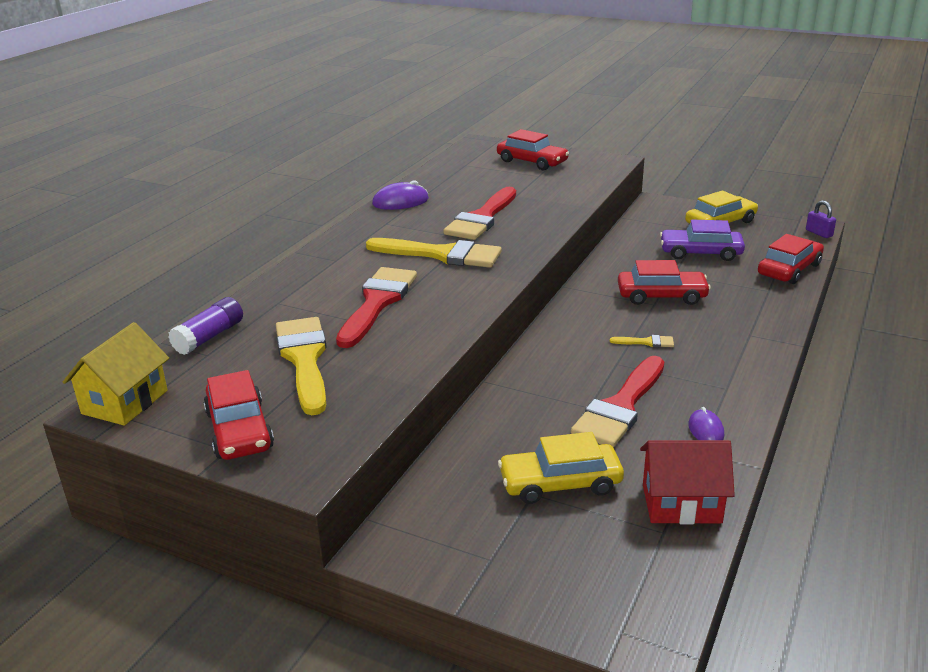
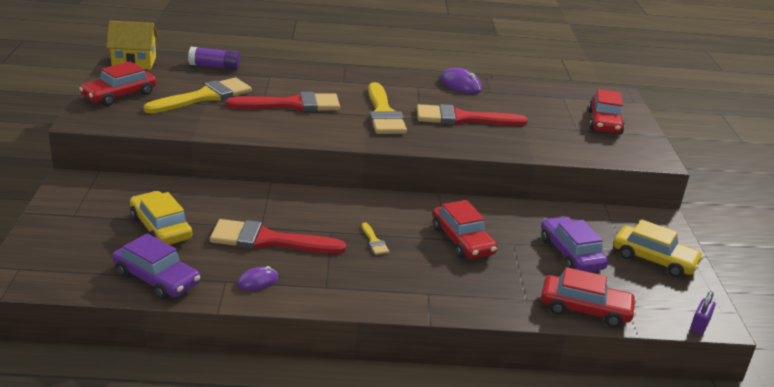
camera: 60 degrees right, 0 degrees up
(681, 504) = (156, 278): red house -> purple car

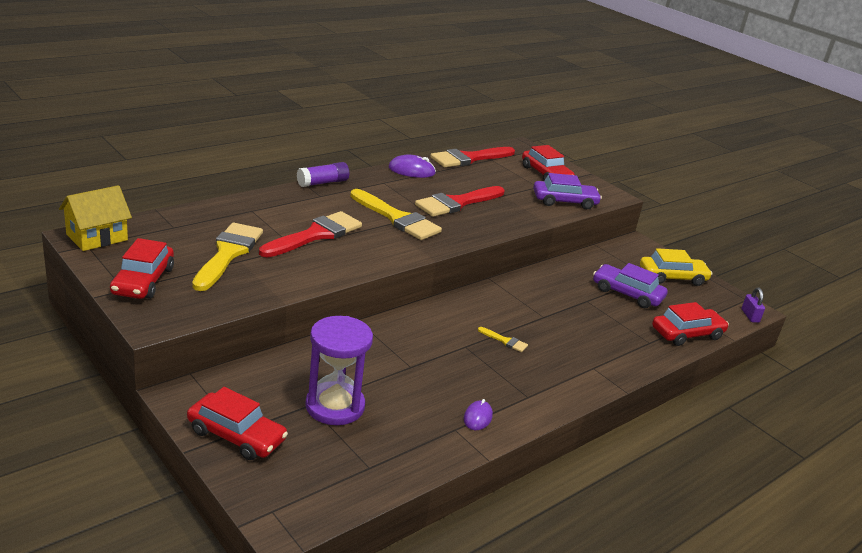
camera: 40 degrees left, 0 degrees up
(156, 278) = (402, 456): purple car -> purple car (564, 201)
(161, 228) = (335, 406): yellow car -> purple hourglass
(214, 66) = (186, 216): purple glue stick -> purple glue stick (322, 183)
(268, 240) = (433, 376): red brush -> red brush (469, 158)
(462, 241) = (556, 313): red car -> red car (236, 435)

